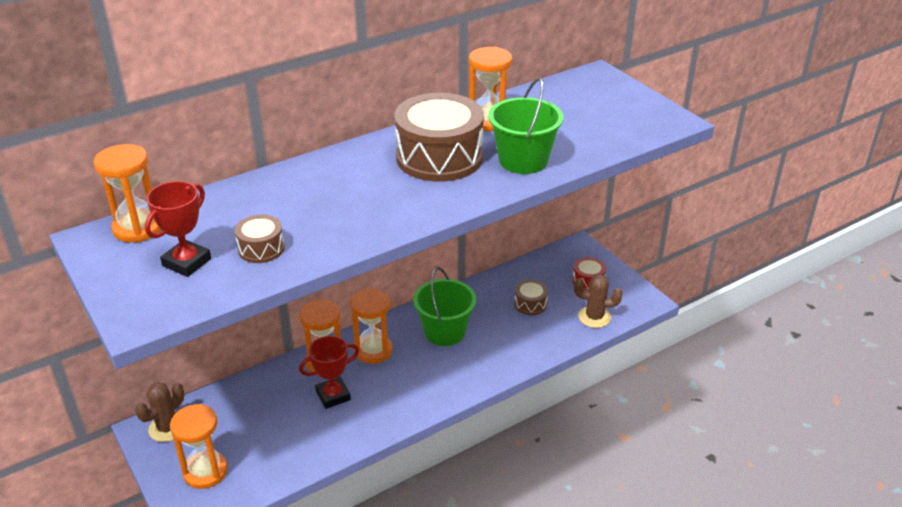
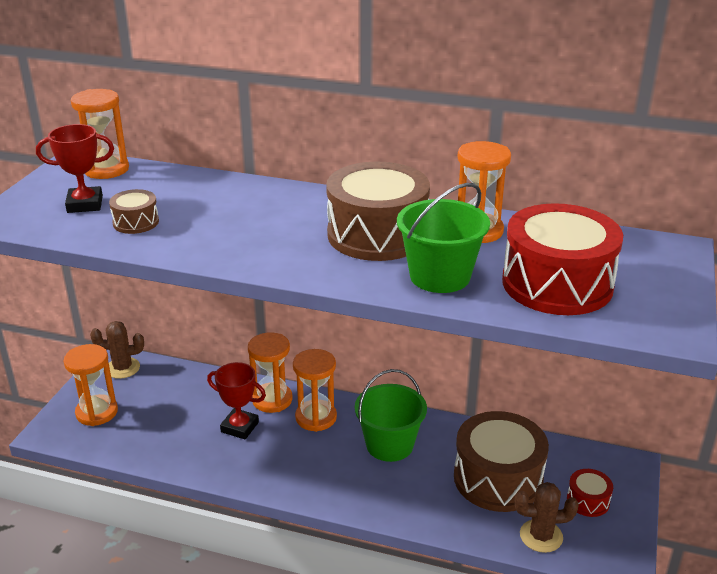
camera: 50 degrees right, 5 degrees down
(530, 304) = (498, 478): brown drum -> brown drum, size x2.16
(584, 128) = (557, 284): none -> red drum
(594, 317) = (541, 536): brown cactus -> brown cactus turned 60 degrees counterclockwise

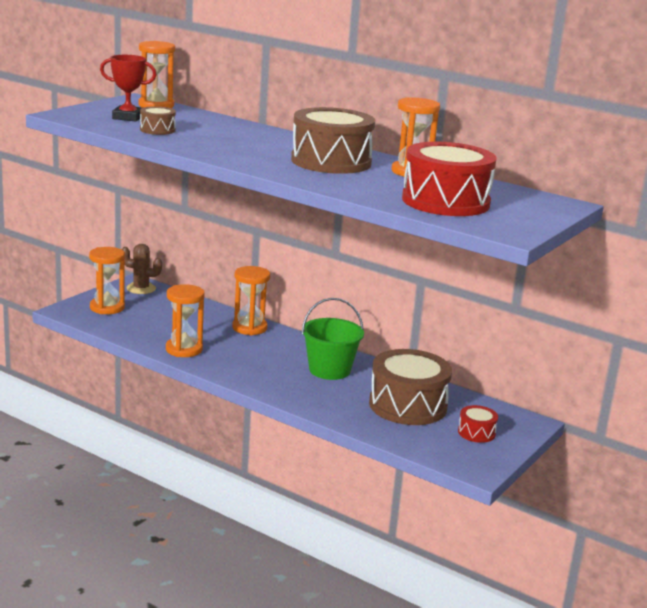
camera: 15 degrees right, 10 degrees down
(239, 427) = (213, 337): red trophy -> none
(316, 417) = (279, 344): orange hourglass -> orange hourglass (184, 349)
(440, 276) = (358, 185): green bucket -> none
(541, 536) = (420, 442): brown cactus -> none

